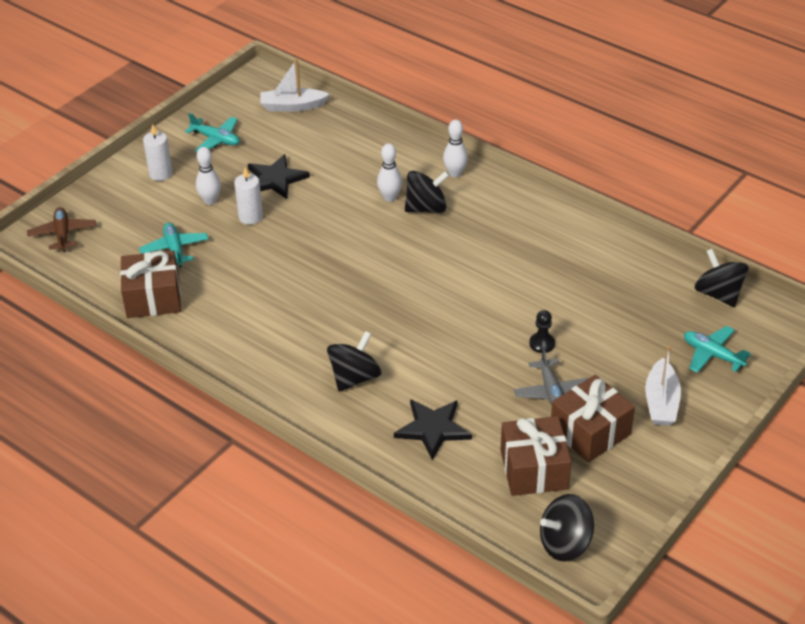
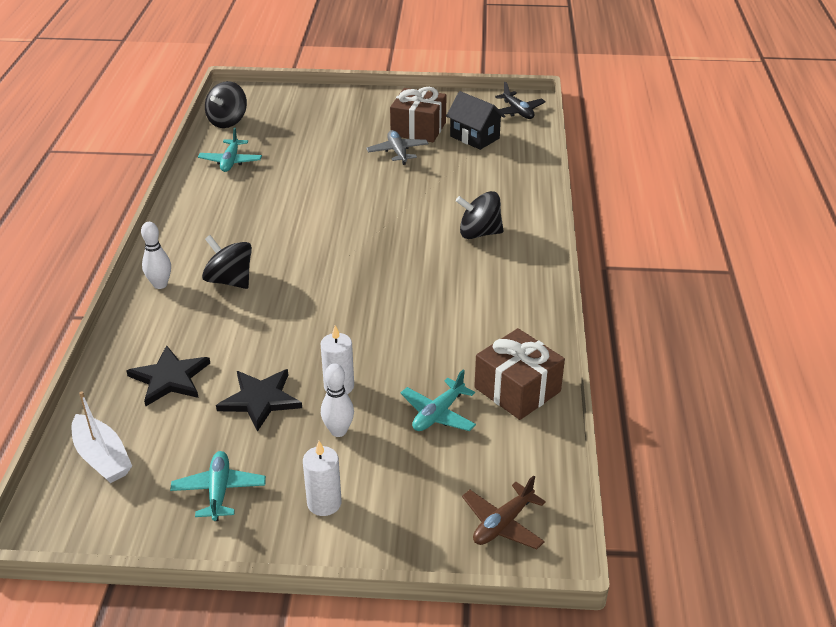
camera: 125 degrees left, 5 degrees down
(390, 197) = (231, 308): white bowling pin -> none
(433, 429) = (487, 183): black star -> black star (170, 378)
(534, 469) = (474, 137): brown gift -> black house
(542, 344) = (353, 170): black pawn -> none
(551, 391) = (397, 152): grey plane -> grey plane turned 60 degrees counterclockwise
(565, 543) = (518, 111): black spinning top -> black plane
(661, 402) = (362, 114): white boat -> none
(712, 355) = (296, 109): turquoise plane -> turquoise plane (231, 161)

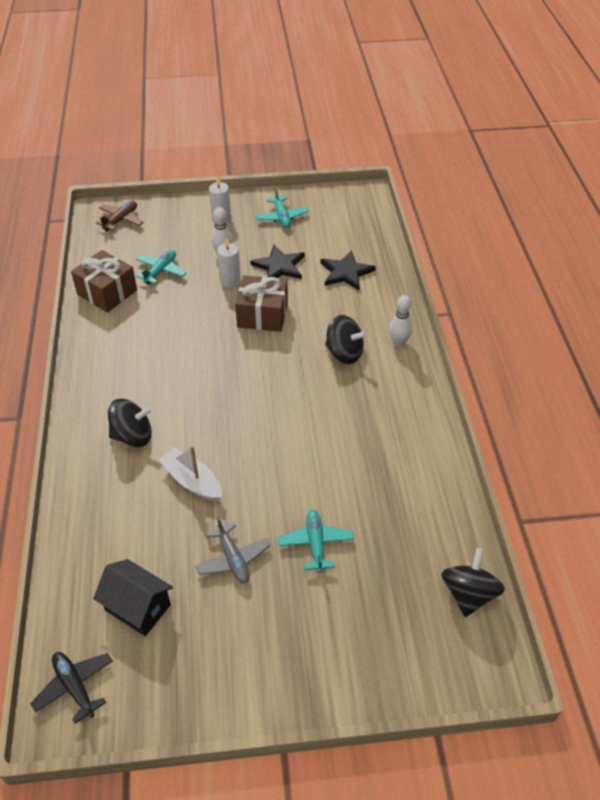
camera: 170 degrees right, 10 degrees up
(102, 457) = (358, 225): white boat -> white boat (192, 481)
(231, 161) = (422, 510): turquoise plane -> turquoise plane (315, 543)
(418, 129) = (214, 616): brown gift -> brown gift (262, 315)

